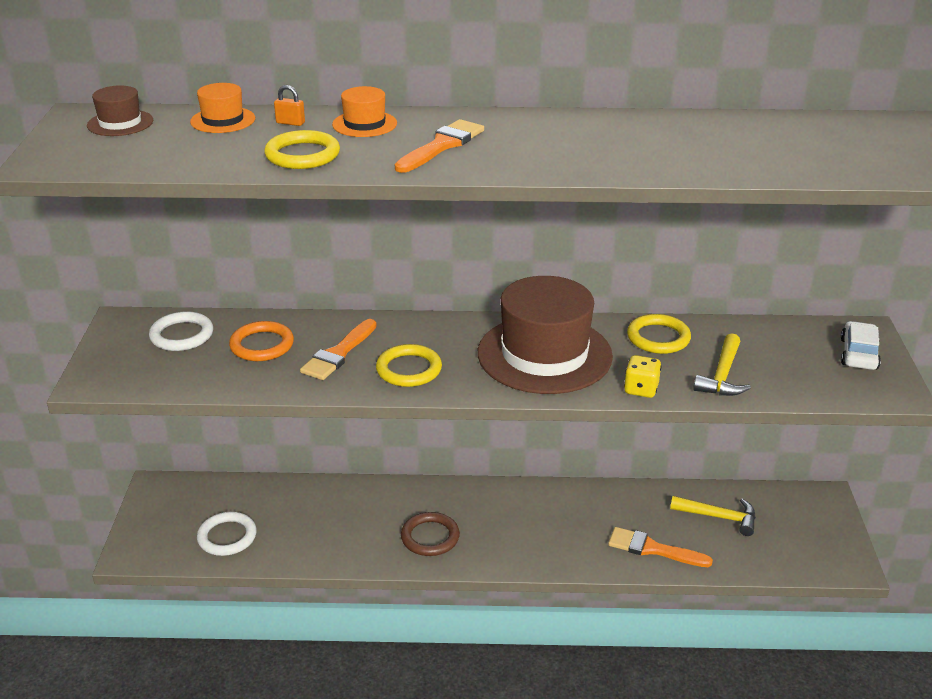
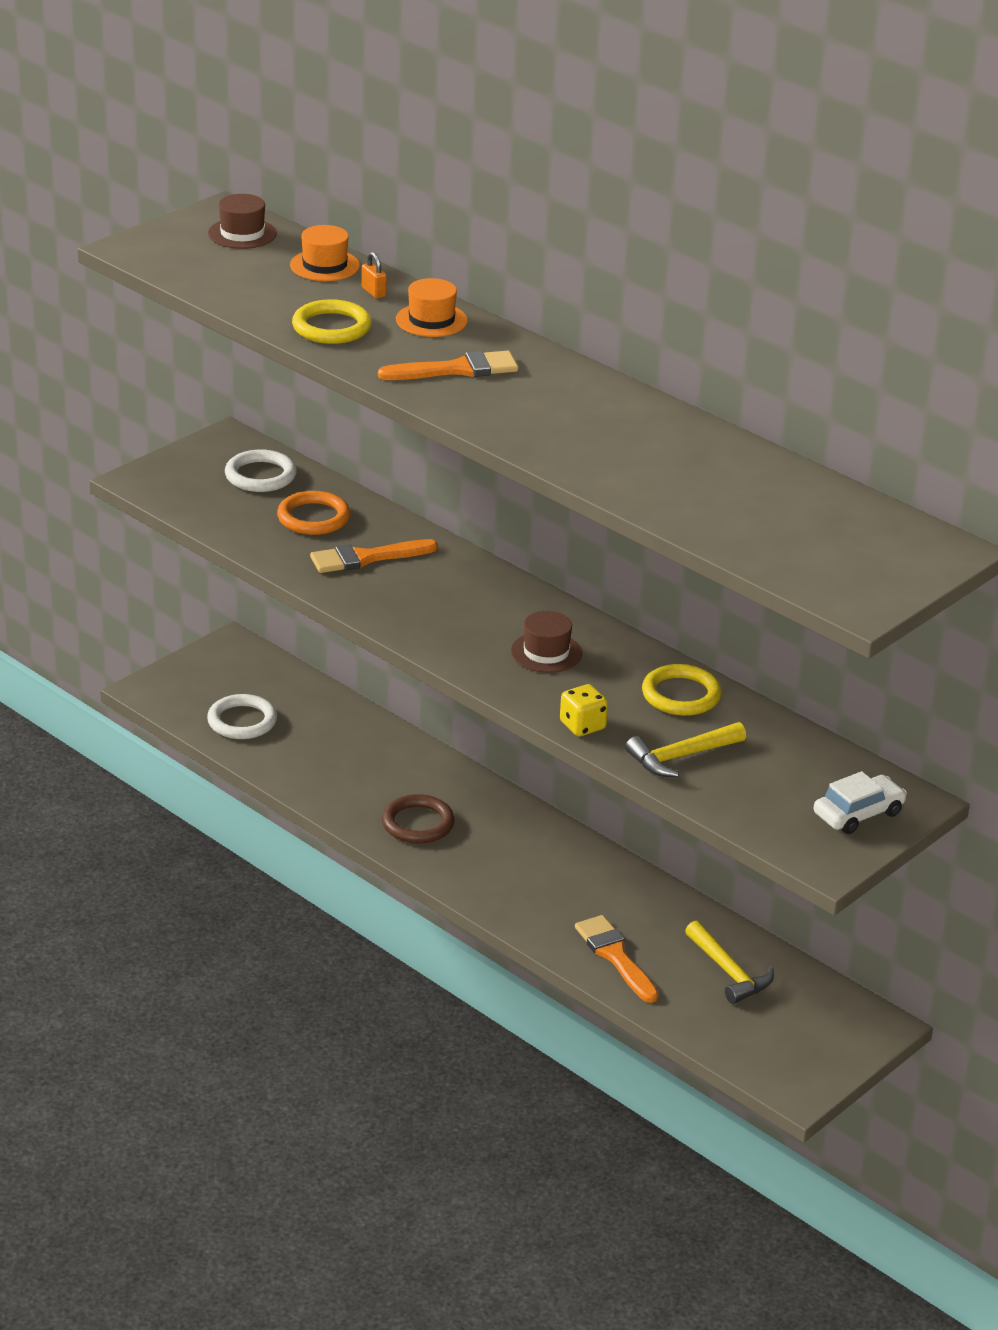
camera: 40 degrees right, 0 degrees up
(409, 369) = (405, 602): yellow ring -> none
(544, 354) = (546, 652): brown hat -> brown hat, size x0.44

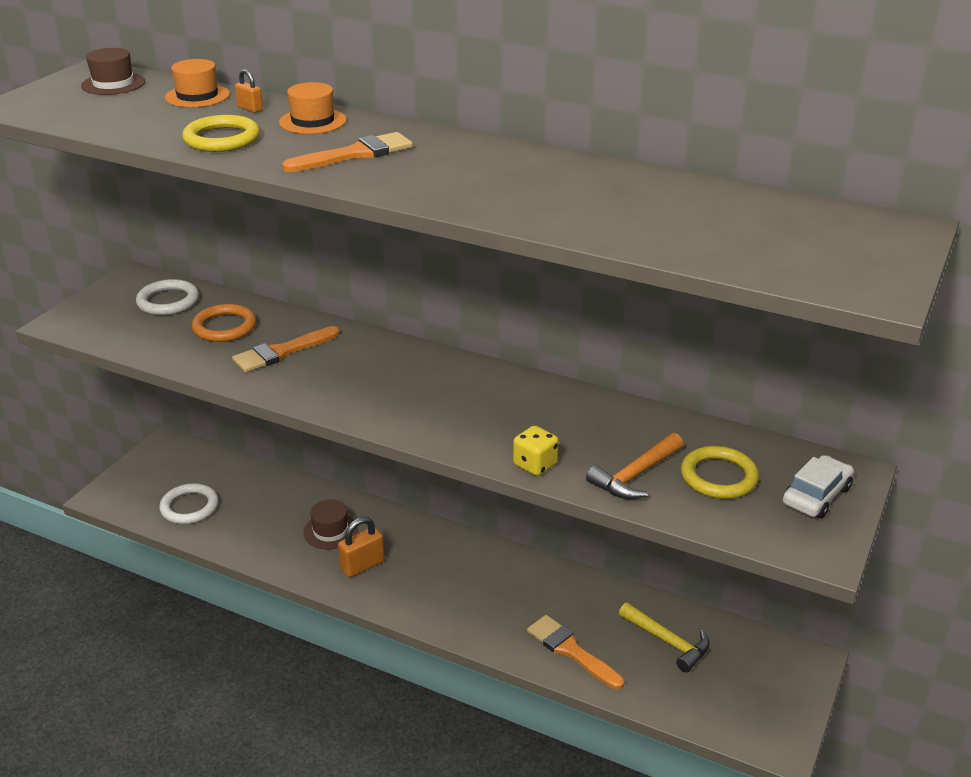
camera: 15 degrees left, 0 degrees up
(418, 823) = (362, 565): brown ring -> orange padlock
(546, 652) = (471, 404): brown hat -> brown hat (330, 531)
(681, 695) = (603, 418): yellow ring -> yellow ring (718, 477)
(681, 757) = (635, 475): yellow hammer -> orange hammer

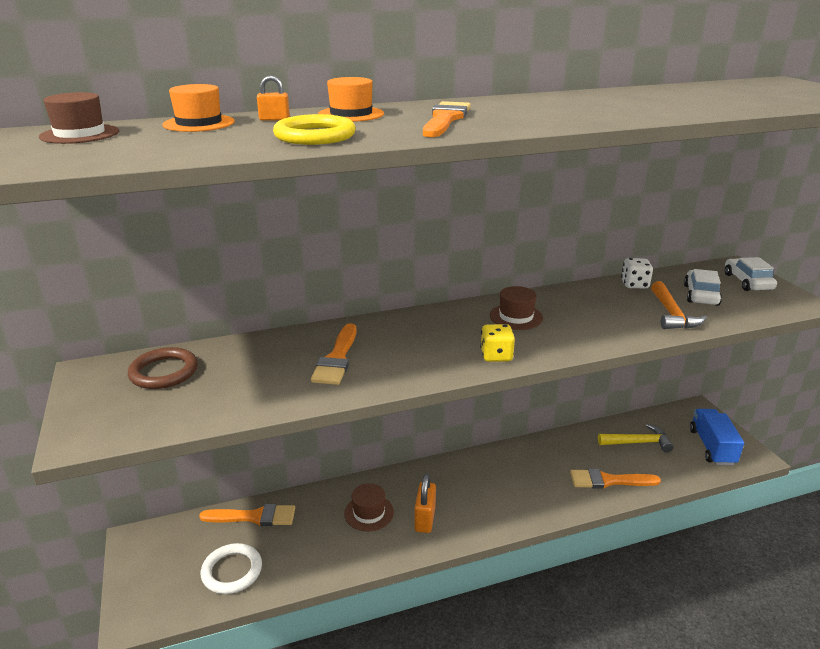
camera: 45 degrees left, 5 degrees down
(168, 301) = (164, 372): white ring -> brown ring
(224, 327) = (255, 365): orange ring -> none
(252, 478) = (254, 517): none -> orange brush
(483, 394) = (516, 317): none -> brown hat
(535, 465) = (622, 336): yellow dice -> yellow dice (496, 356)
(672, 428) = (634, 284): none -> white dice
(718, 477) = (700, 295): yellow ring -> white car
(746, 703) = (712, 447): none -> blue truck

